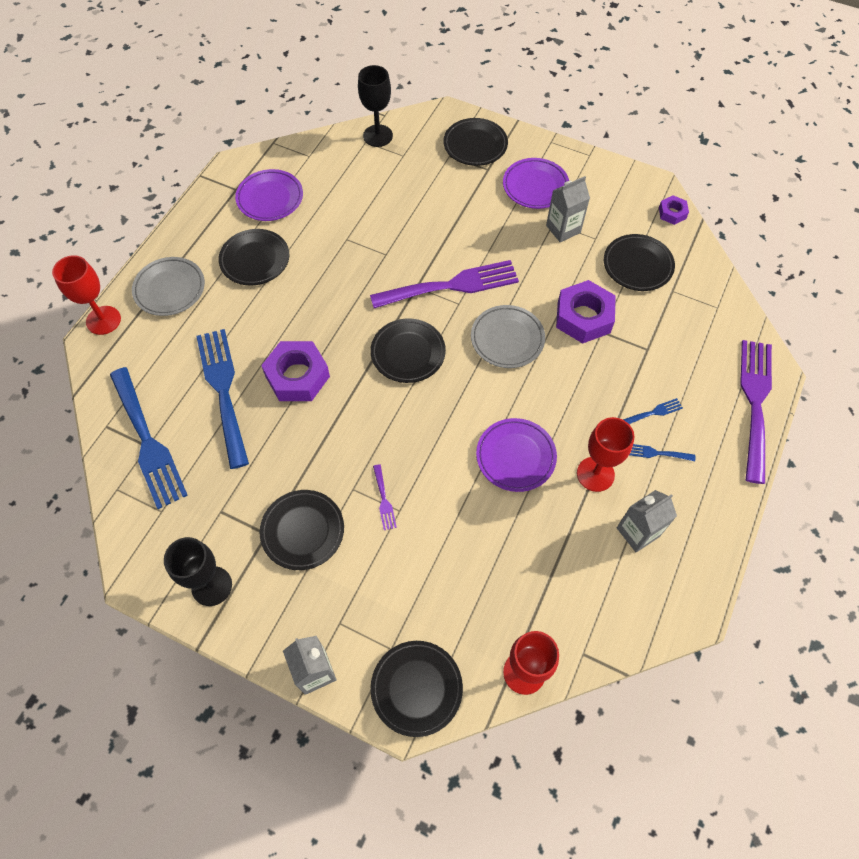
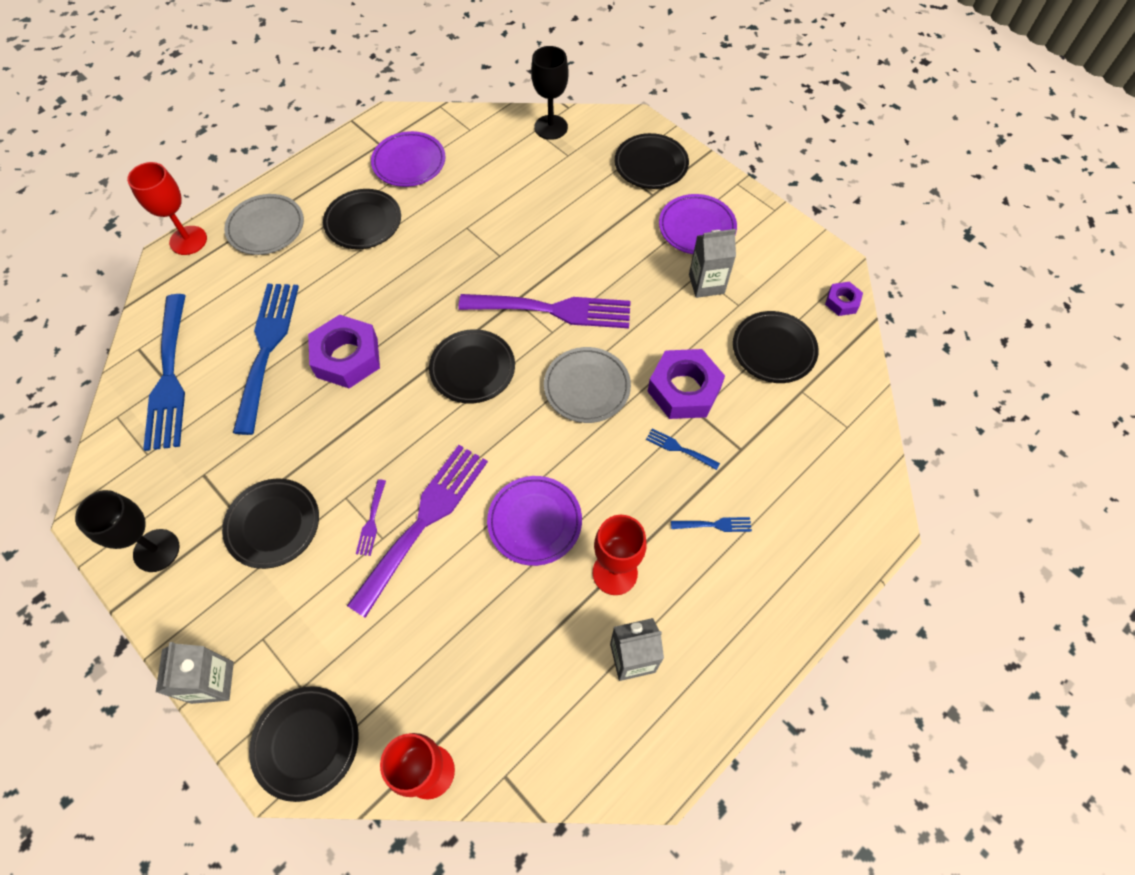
camera: 20 degrees right, 0 degrees up
(656, 453) = (696, 573): blue fork -> blue fork (679, 448)
(755, 402) = (842, 553): purple fork -> purple fork (424, 521)

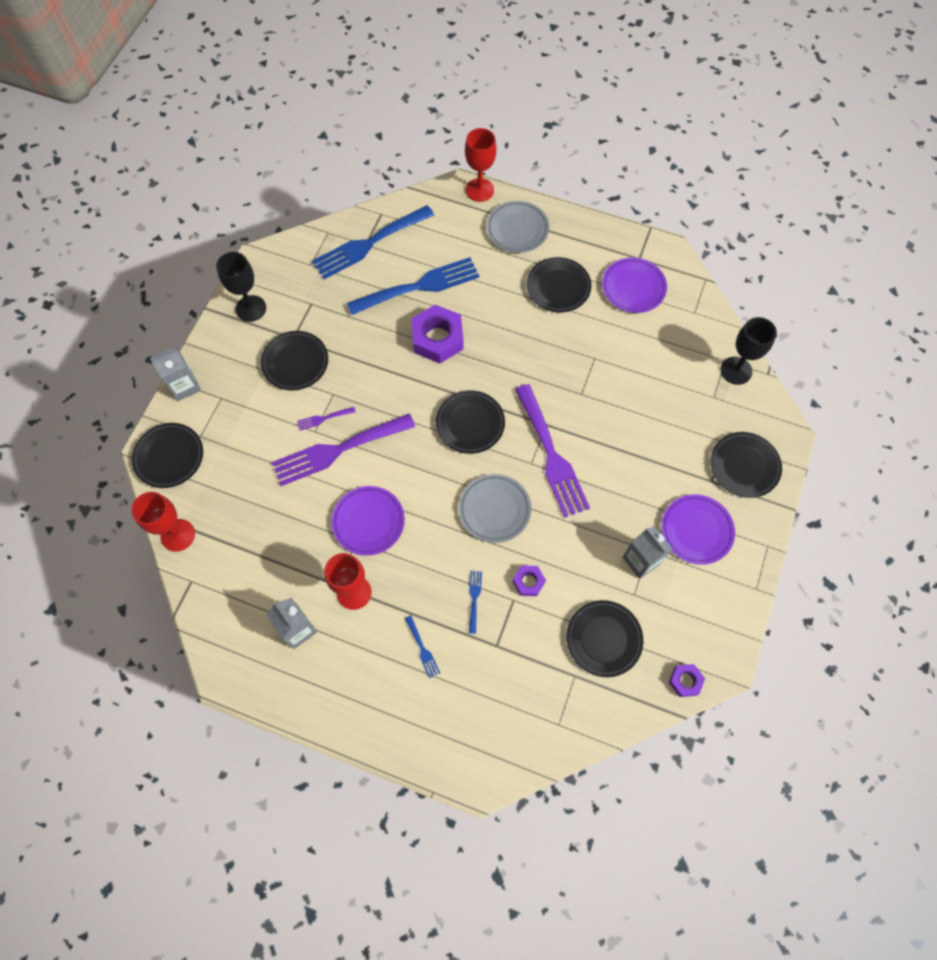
camera: 65 degrees right, 5 degrees up
(424, 521) = (338, 450): purple fork -> purple fork turned 150 degrees clockwise
(684, 390) = (528, 582): purple nut -> purple nut, size x0.51

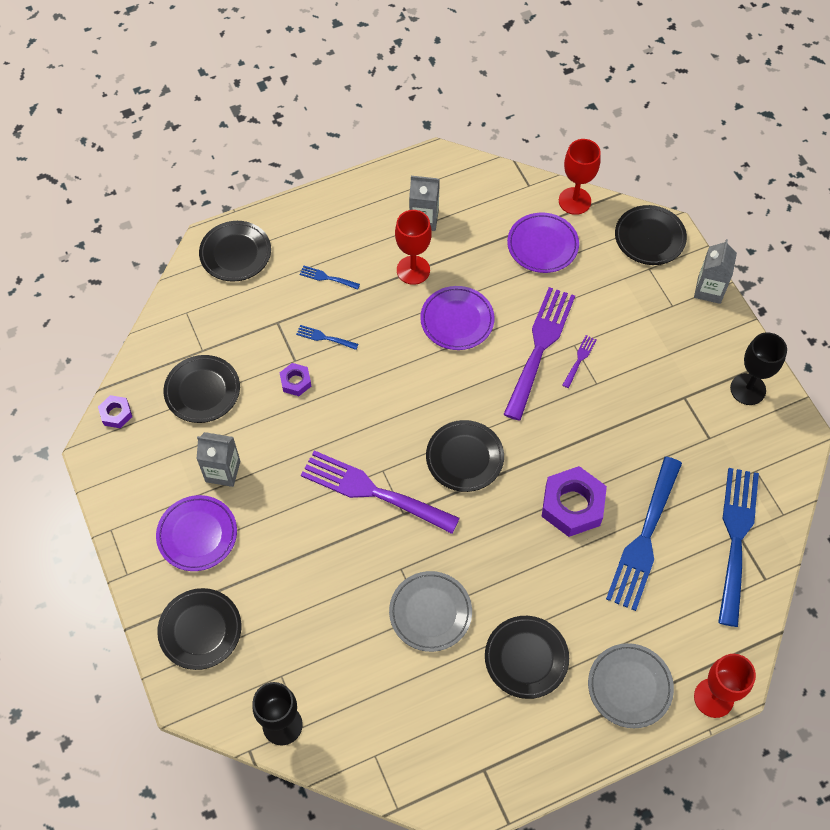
camera: 135 degrees right, 5 degrees down
(295, 362) = (656, 380): black plate -> black plate (235, 253)
(474, 598) = (324, 337): blue fork -> blue fork turned 150 degrees clockwise
(494, 509) = (374, 410): grey plate -> grey plate (430, 612)
(633, 287) = (457, 727): purple plate -> purple plate (542, 245)

